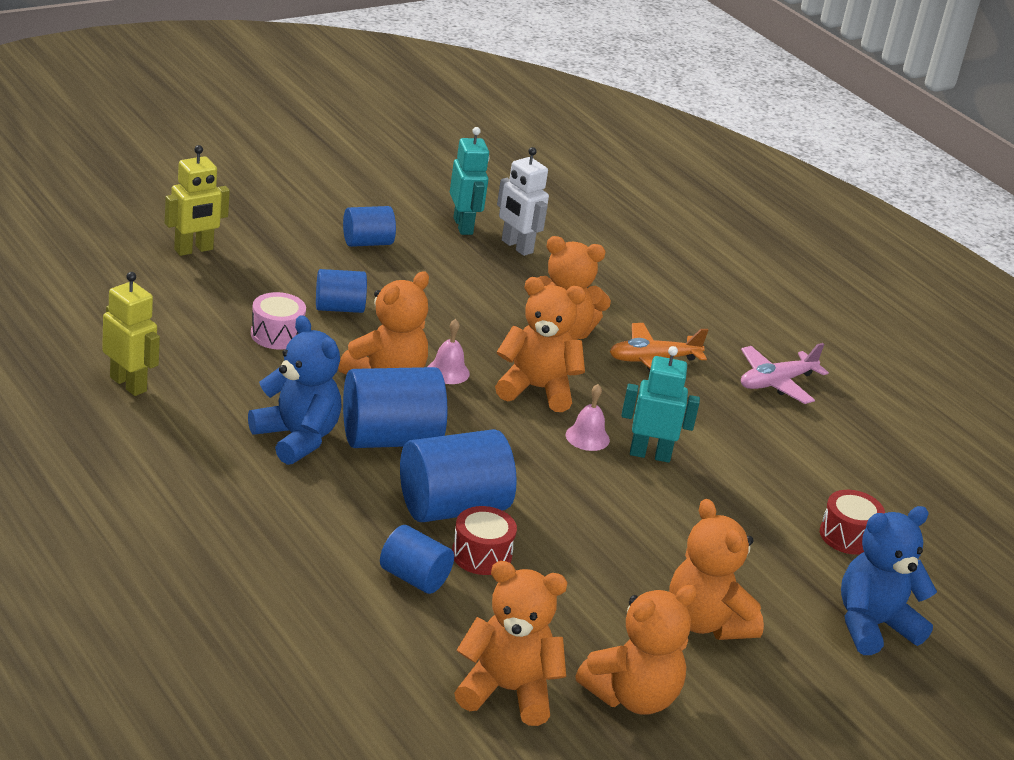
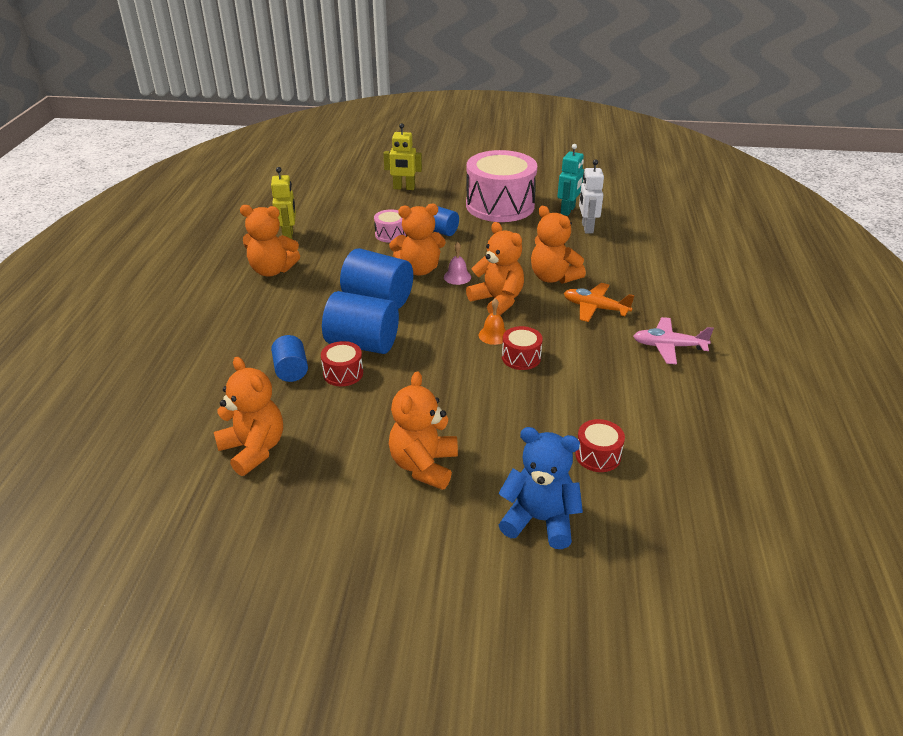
camera: 45 degrees right, 5 degrees up
(297, 438) = (331, 283): blue teddy bear -> none
(367, 242) = (500, 205): blue cylinder -> pink drum
(587, 437) = (493, 335): pink bell -> orange bell
(632, 697) = (317, 486): orange teddy bear -> orange teddy bear (272, 270)
(650, 454) = (521, 357): turquoise robot -> red drum

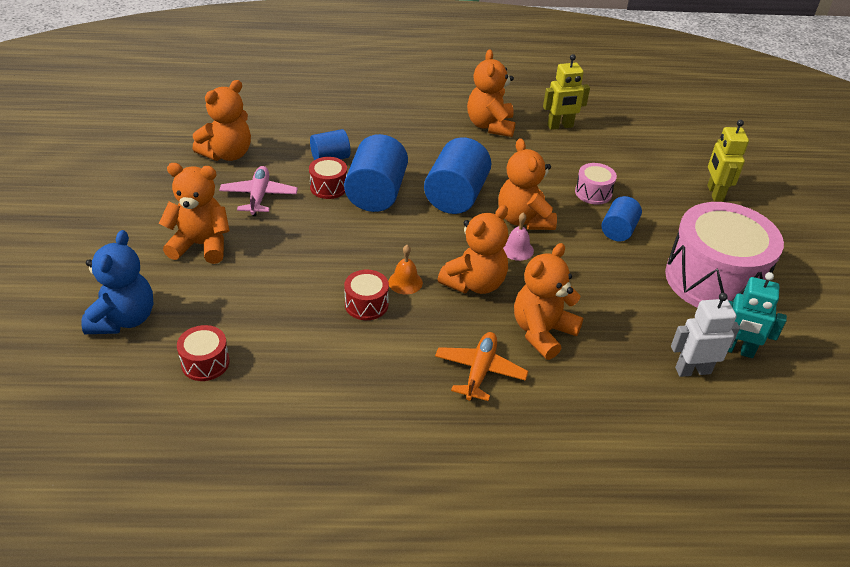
camera: 80 degrees right, 5 degrees up
(668, 346) = (406, 442): pink plane -> pink plane (259, 196)

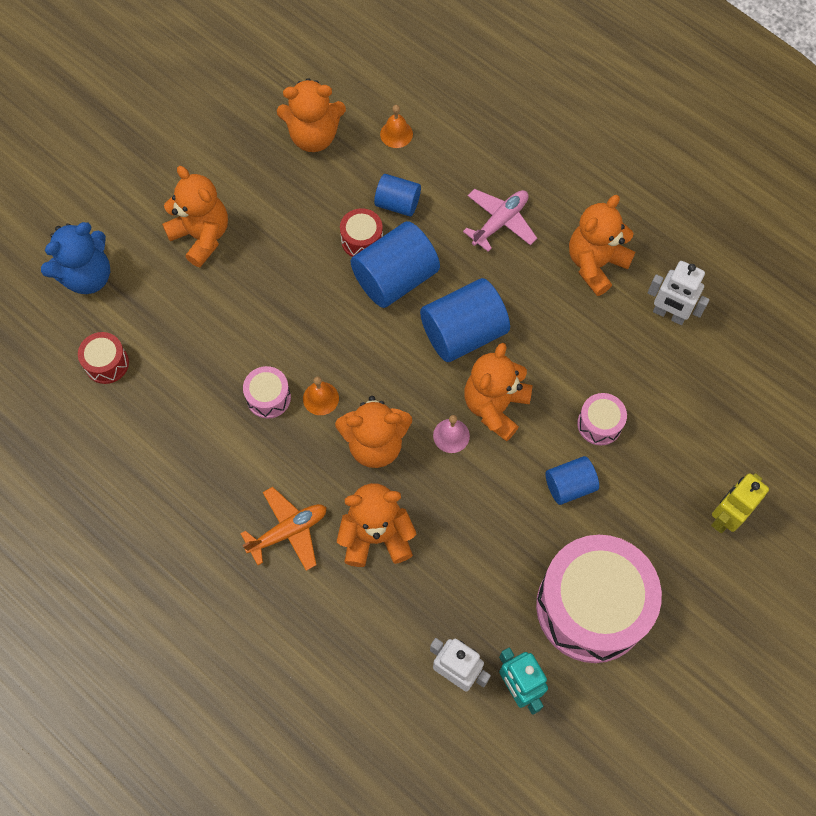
camera: 45 degrees right, 25 degrees up
(259, 196) = (294, 210): pink plane -> pink plane (500, 222)
(286, 127) = (396, 134): none -> orange bell
(366, 304) = (268, 397): red drum -> pink drum
(560, 126) = (669, 314): yellow robot -> white robot

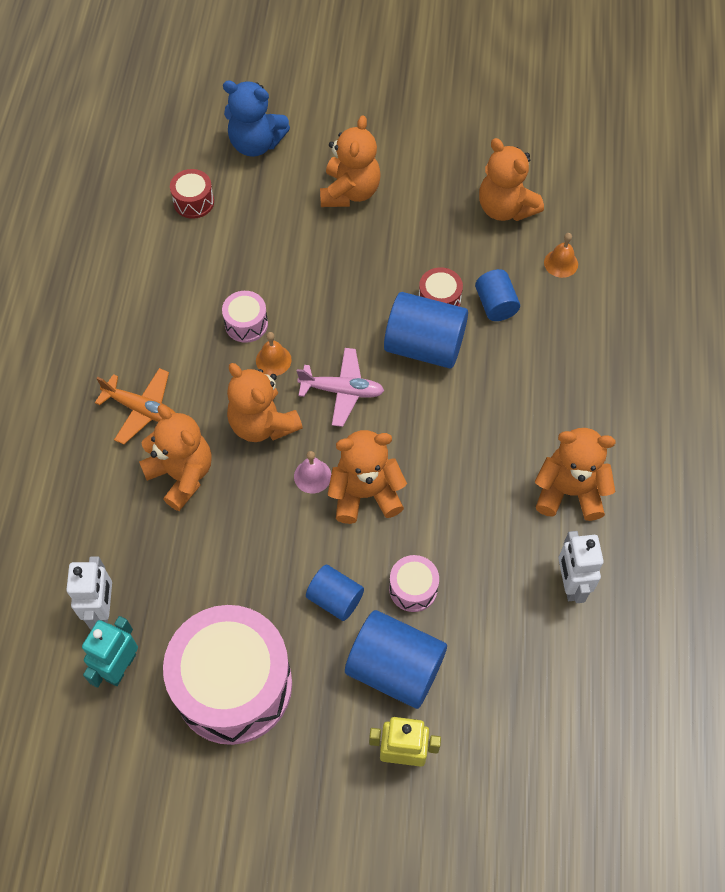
camera: 55 degrees right, 5 degrees down
(463, 333) = (415, 427): blue cylinder -> blue cylinder (395, 668)
(500, 222) = (545, 391): pink plane -> pink plane (342, 391)

